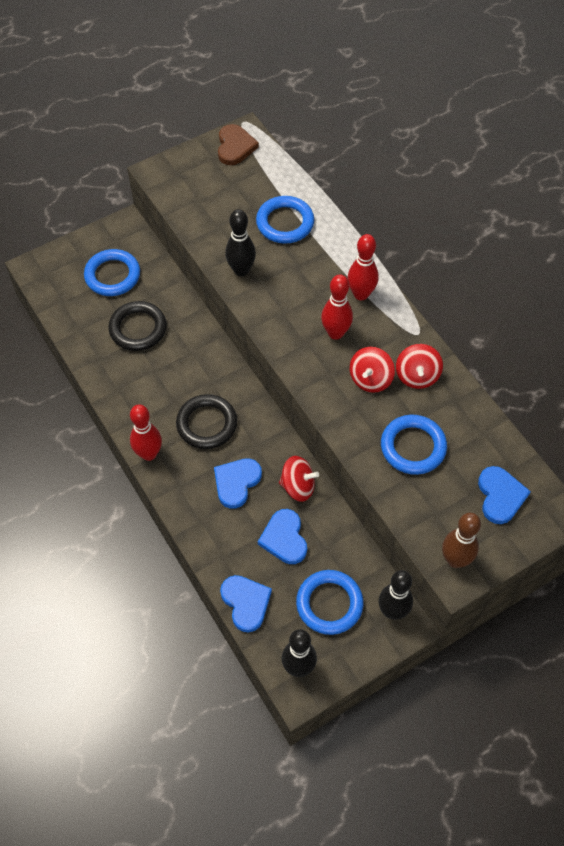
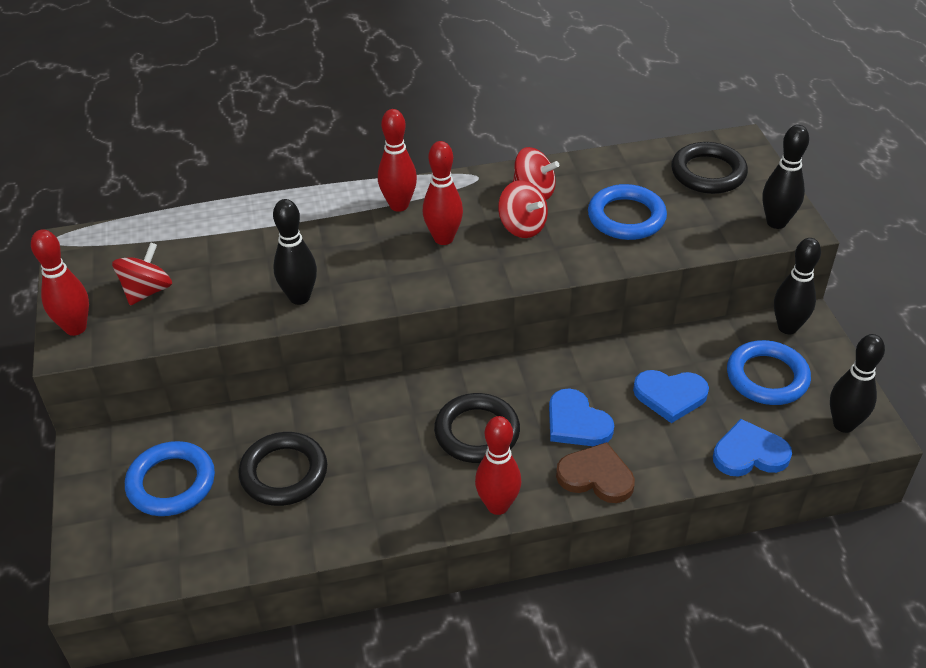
camera: 70 degrees left, 15 degrees down
(171, 168) = (75, 328): none -> red bowling pin
(235, 147) = (89, 257): brown heart -> brown heart (596, 476)
(285, 223) = (250, 241): blue ring -> none
(298, 486) = (602, 366): red spinning top -> red spinning top (147, 291)
(455, 560) = (776, 222): brown bowling pin -> black bowling pin
(500, 496) = (708, 173): blue heart -> black ring

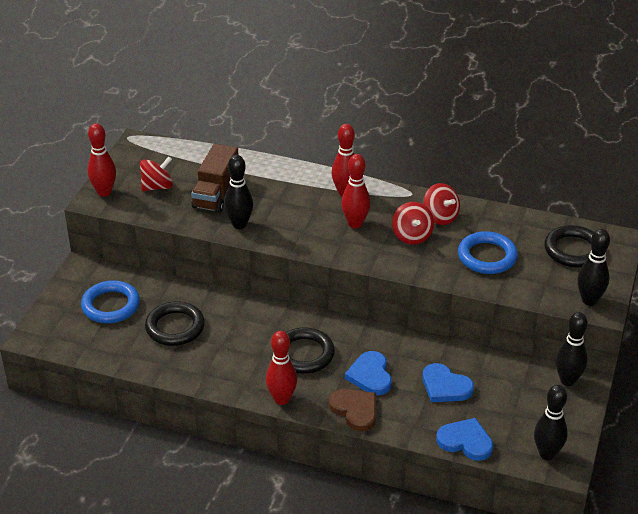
camera: 30 degrees right, 5 degrees down
(236, 269) = (216, 194): none -> brown truck
(767, 377) = (522, 404): blue ring -> none

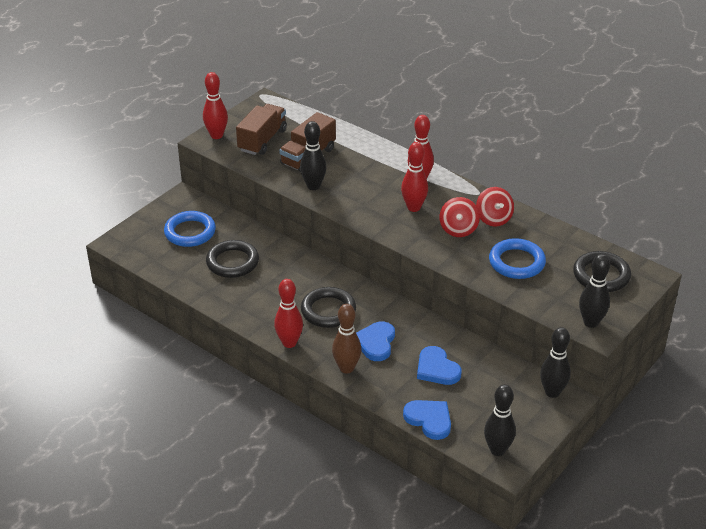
camera: 20 degrees right, 0 degrees up
(157, 187) = (262, 140): red spinning top -> brown truck
(355, 410) = (346, 368): brown heart -> brown bowling pin

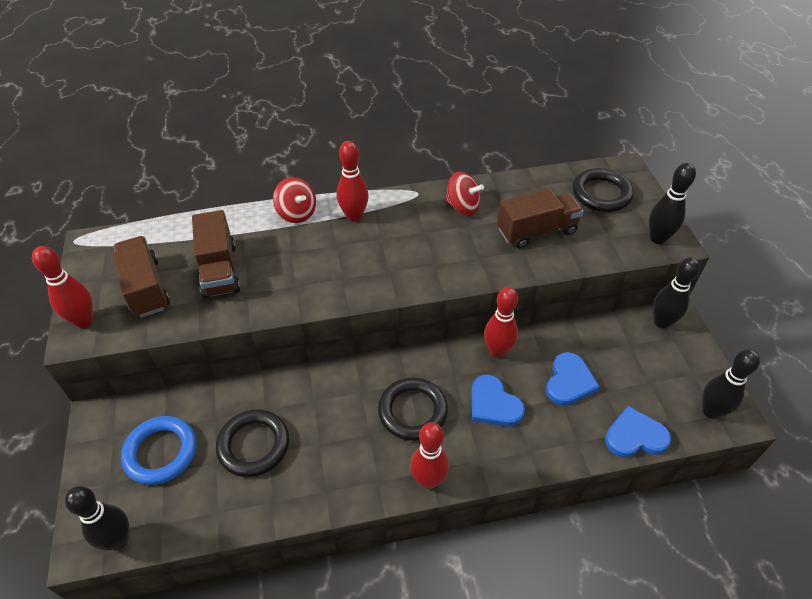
camera: 50 degrees left, 10 degrees up
(313, 186) = (270, 297): black bowling pin -> black bowling pin (118, 540)
(346, 368) = (509, 455): brown bowling pin -> none
(413, 207) = (389, 246): red bowling pin -> red bowling pin (497, 351)
(437, 369) = (569, 381): blue heart -> blue heart turned 75 degrees counterclockwise
(458, 229) = (452, 237): red spinning top -> red spinning top (297, 213)
(516, 262) = (536, 231): blue ring -> brown truck

